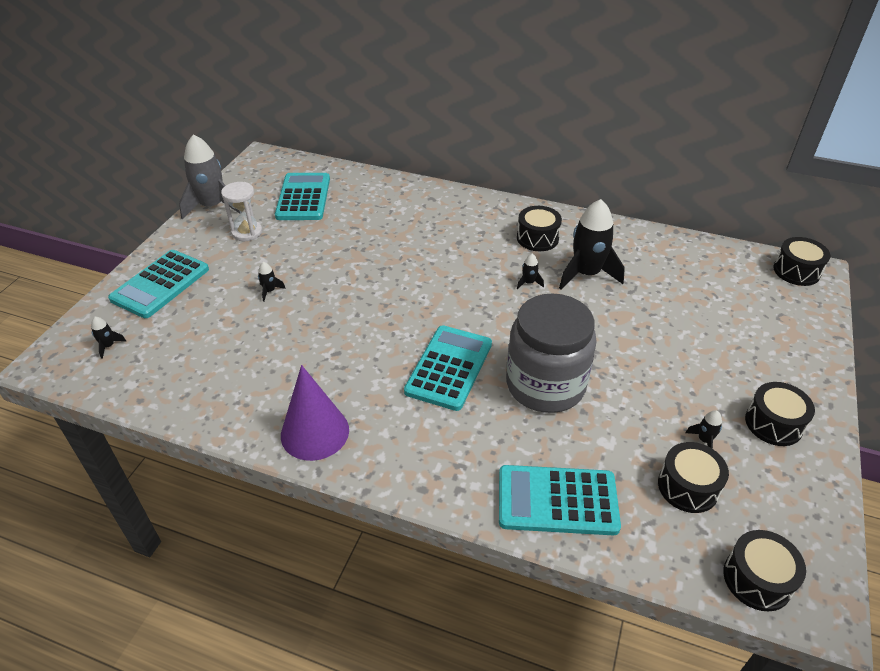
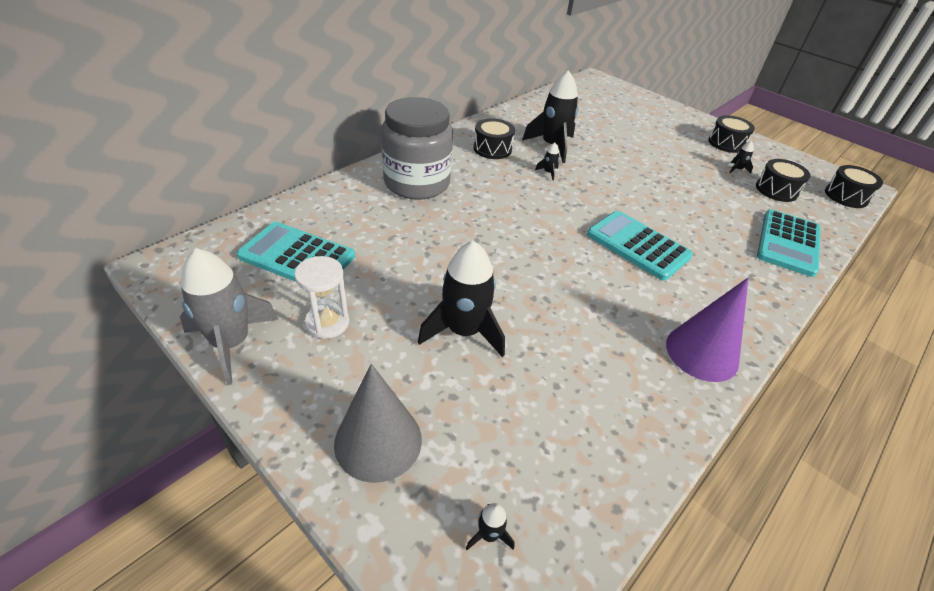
camera: 70 degrees left, 0 degrees up
(160, 284) = (378, 441): turquoise calculator -> grey cone
(269, 291) = (463, 331): black rocket -> black rocket, size x2.41
(545, 385) = (671, 207): grey jar -> grey jar (417, 183)
(796, 271) = (593, 82): black drum -> none

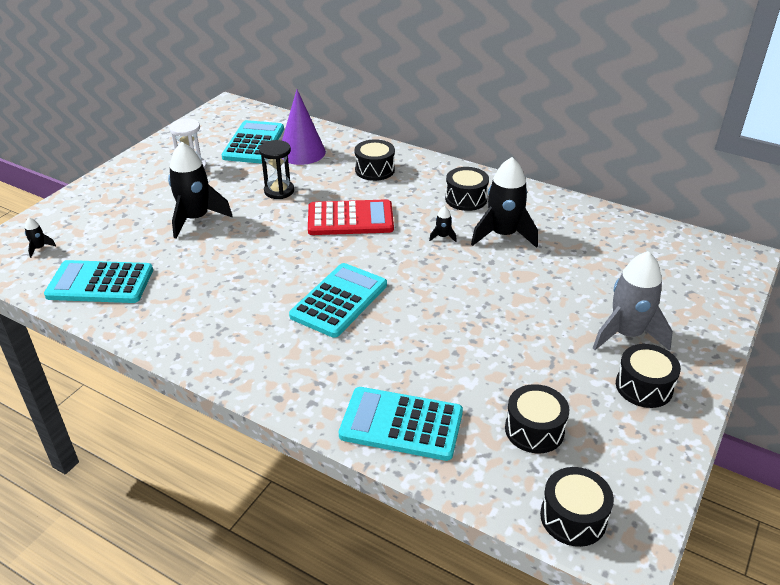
camera: 80 degrees right, 5 degrees down
(231, 343) = (168, 143): grey rocket -> grey rocket (626, 334)
(378, 441) = (100, 203): grey cone -> none
(417, 183) = (374, 170): grey jar -> black drum
(428, 253) = (279, 191): none -> black hourglass
(504, 215) = (350, 219): none -> red calculator
(594, 444) = (100, 283): none -> turquoise calculator
(702, 352) = (196, 339): purple cone -> purple cone (301, 152)
(737, 169) = (566, 392): black rocket -> none

